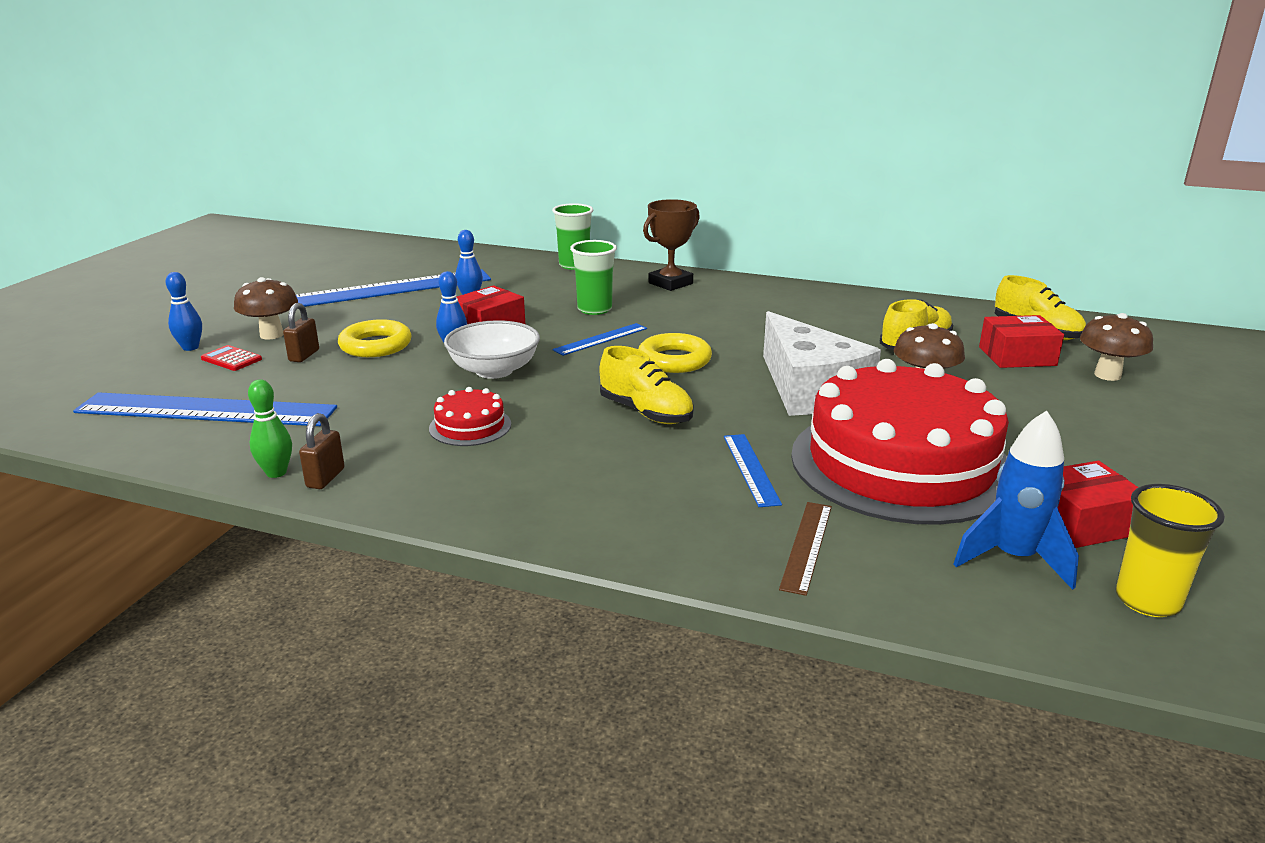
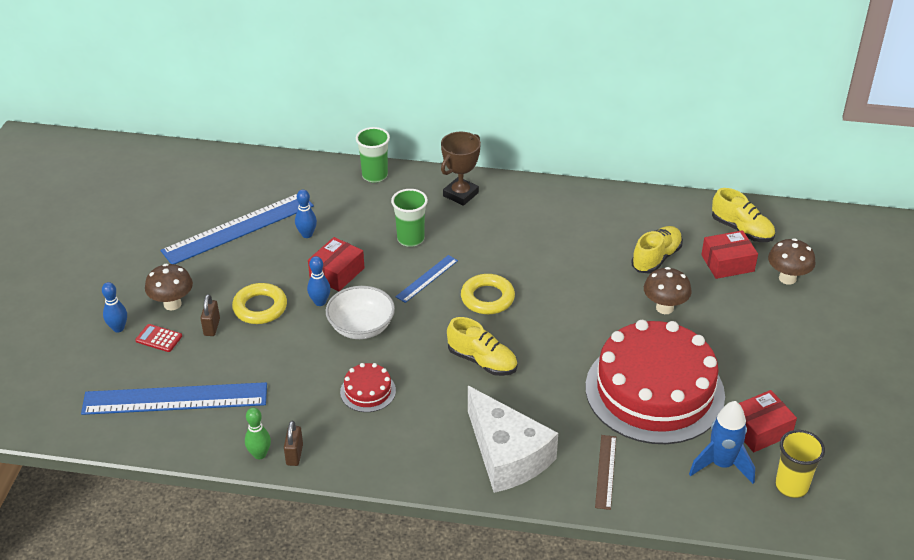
camera: 10 degrees left, 15 degrees up
(750, 469) = (562, 409): blue ruler -> none
(809, 389) = (588, 321): white cheese -> white cheese (507, 455)

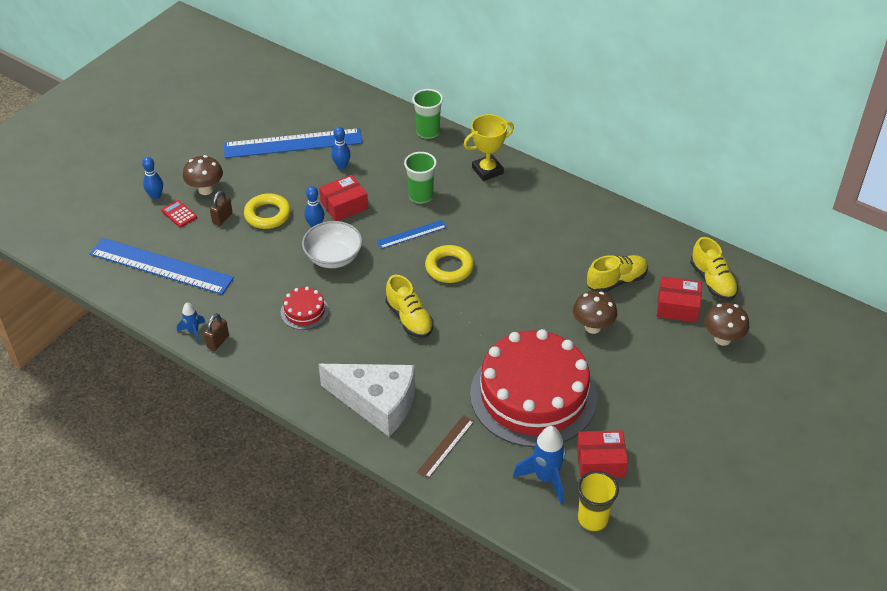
camera: 25 degrees right, 5 degrees up
(259, 454) = (193, 332): green bowling pin -> blue rocket
(460, 194) = (487, 170): brown trophy -> yellow trophy
(507, 455) = (377, 403): white cheese -> white cheese turned 60 degrees counterclockwise

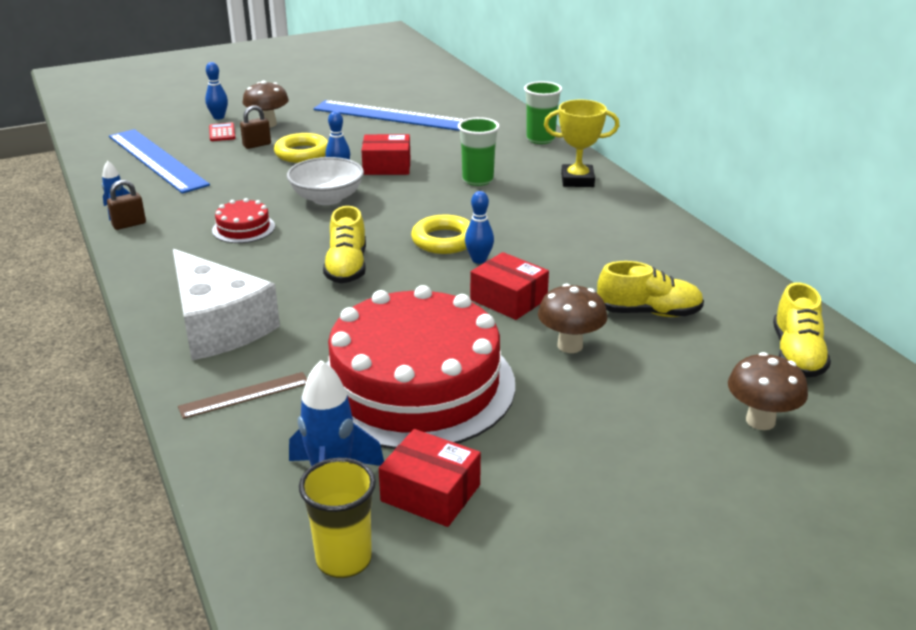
camera: 30 degrees right, 15 degrees down
(341, 166) = (420, 140): blue bowling pin -> blue bowling pin (479, 260)
(411, 234) = (432, 204): blue ruler -> none
(677, 307) = (716, 364): red box -> red box (508, 299)

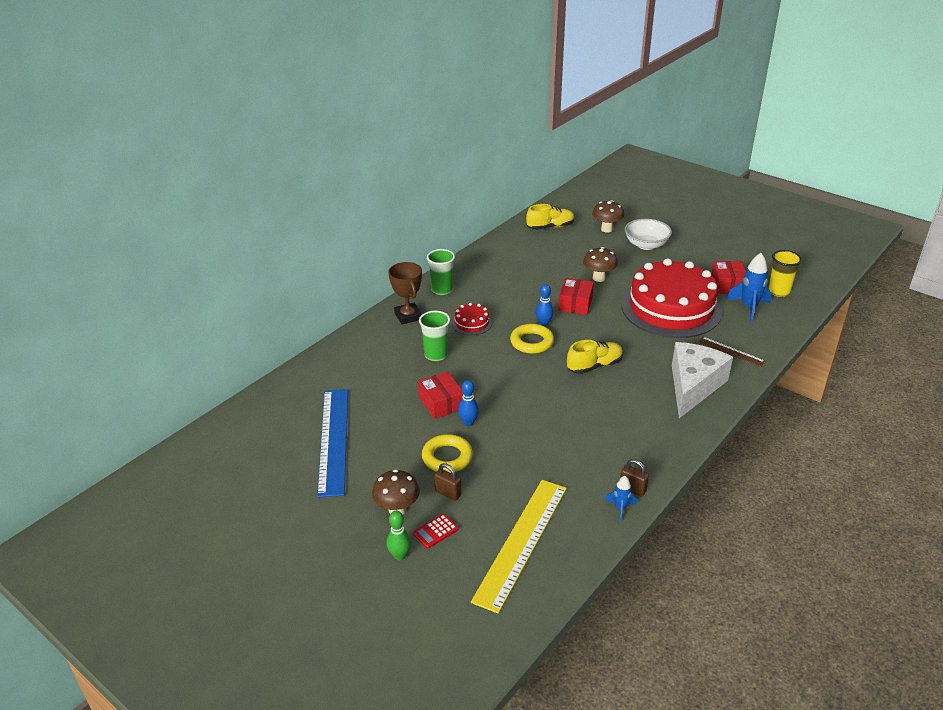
camera: 115 degrees left, 5 degrees up
(156, 160) = (522, 542): blue ruler -> yellow ruler
(218, 117) = (399, 555): blue bowling pin -> green bowling pin
(243, 228) = (588, 429): red cake -> red cake (471, 323)
(327, 198) = (515, 410): white bowl -> white bowl (646, 245)
(540, 139) = (343, 348): green cup -> green cup (442, 290)
(577, 180) = (408, 316): yellow trophy -> brown trophy
(648, 313) = (550, 264): yellow shoe -> none

